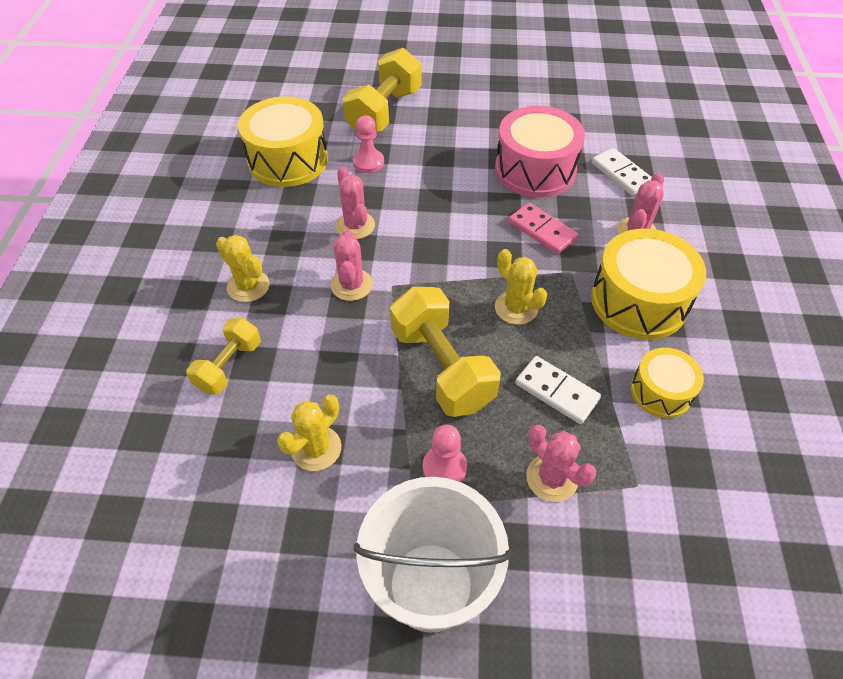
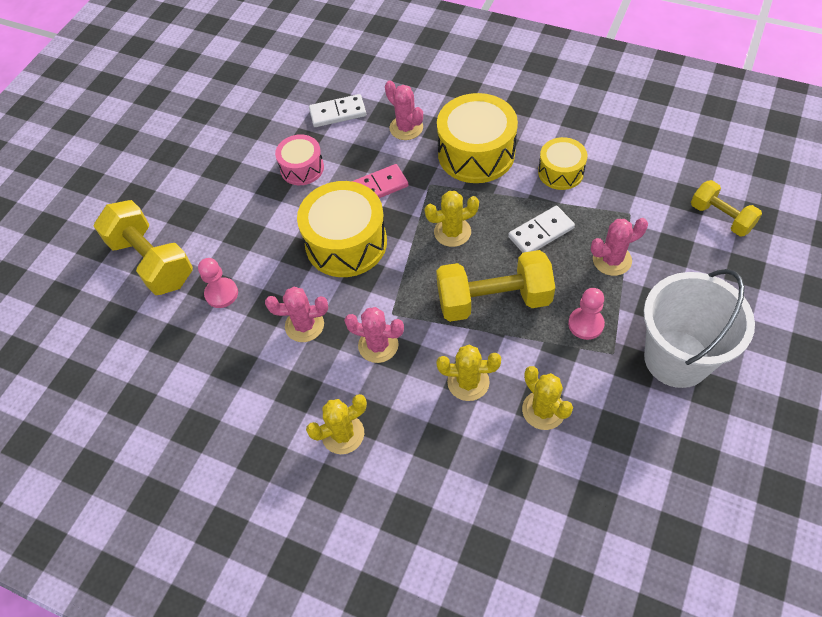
camera: 65 degrees left, 5 degrees up
(229, 366) = (435, 466): yellow dumbbell -> yellow dumbbell (721, 217)
(288, 160) = (177, 365): yellow drum -> yellow drum (346, 243)
(331, 370) = (468, 382): none -> yellow cactus
(535, 170) = (302, 168): pink drum -> pink drum, size x0.57

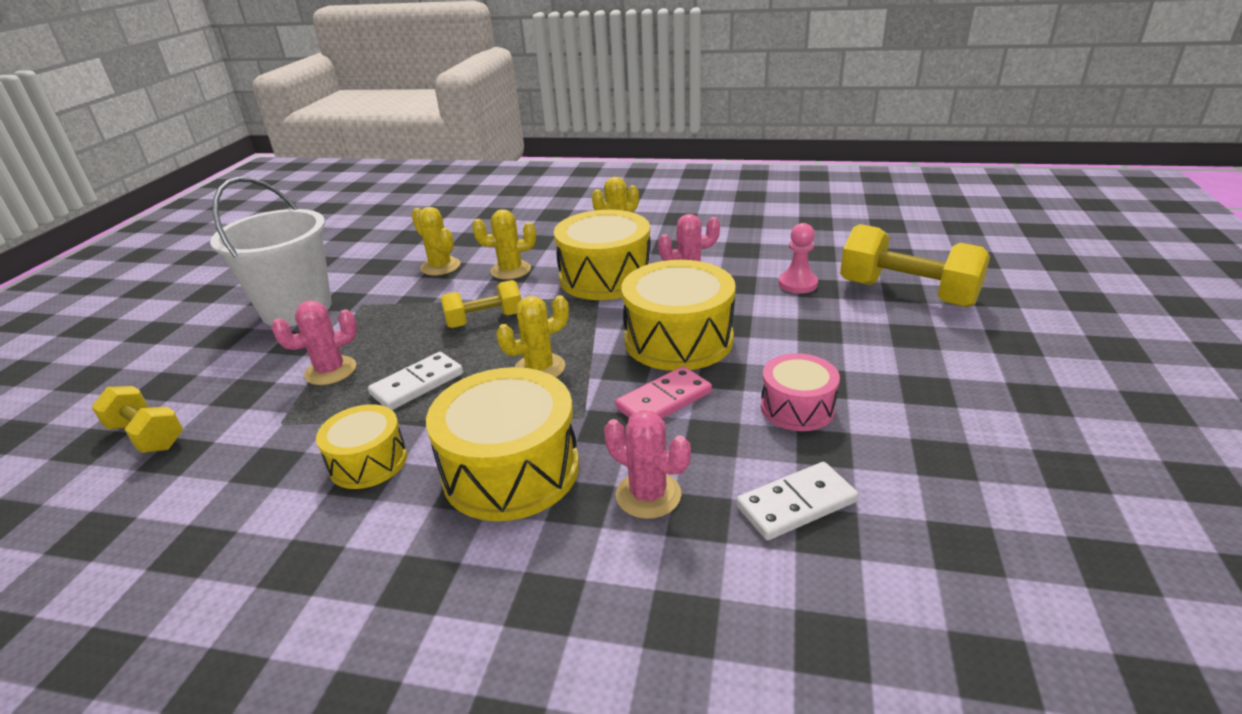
camera: 165 degrees right, 25 degrees down
(378, 345) = (605, 277): pink cactus -> yellow drum
(493, 300) = (484, 320): yellow dumbbell -> yellow dumbbell, size x0.60
(586, 324) = (383, 318): pink pawn -> none

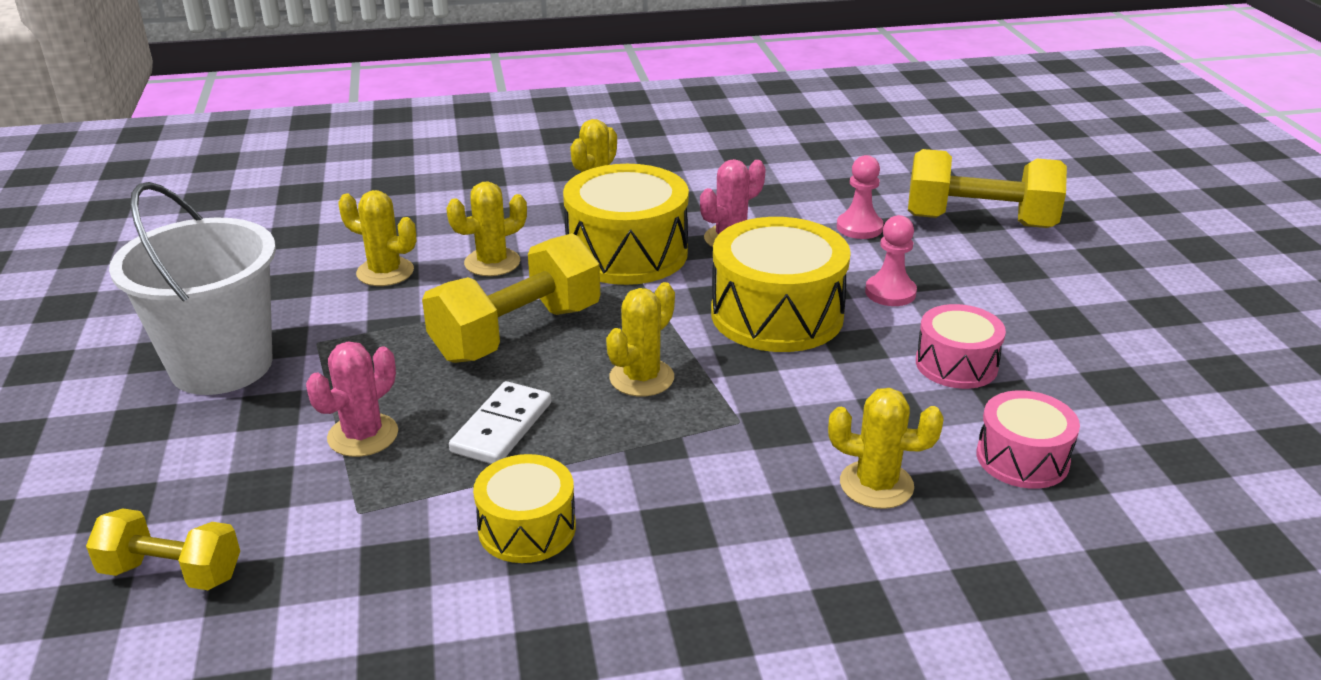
camera: 25 degrees left, 0 degrees up
(484, 320) = (517, 333): yellow dumbbell -> yellow dumbbell, size x1.68
(511, 470) = (708, 496): yellow drum -> none
(648, 495) = (876, 485): pink cactus -> yellow cactus
(664, 400) = (814, 385): pink domino -> none
(784, 338) = (890, 292): none -> pink pawn
(796, 504) = (1022, 458): white domino -> pink drum

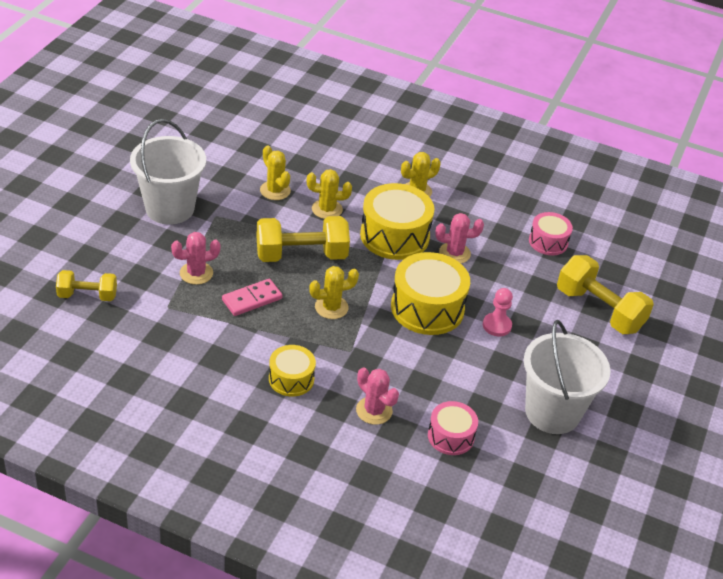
camera: 30 degrees right, 10 degrees up
(172, 572) = (87, 295): yellow dumbbell -> yellow dumbbell turned 45 degrees counterclockwise
(501, 427) = (252, 299): white domino -> pink domino
(527, 528) = (221, 349): yellow drum -> yellow drum (291, 379)
(859, 227) = (529, 280): pink pawn -> none
(876, 485) = (374, 410): yellow cactus -> pink cactus
(956, 364) = (480, 379): pink drum -> pink drum (548, 242)
(1094, 357) = (552, 412): none -> white bucket

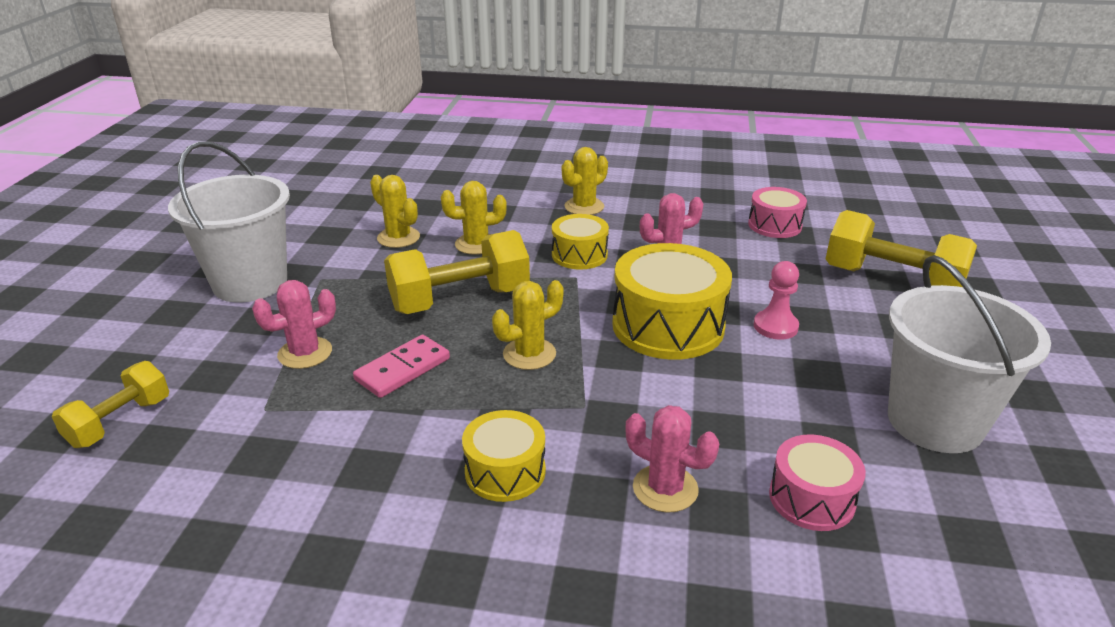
camera: 10 degrees left, 10 degrees down
(87, 295) = (120, 422): yellow dumbbell -> yellow dumbbell turned 45 degrees counterclockwise
(394, 236) = (579, 255): yellow drum -> yellow drum, size x0.57

